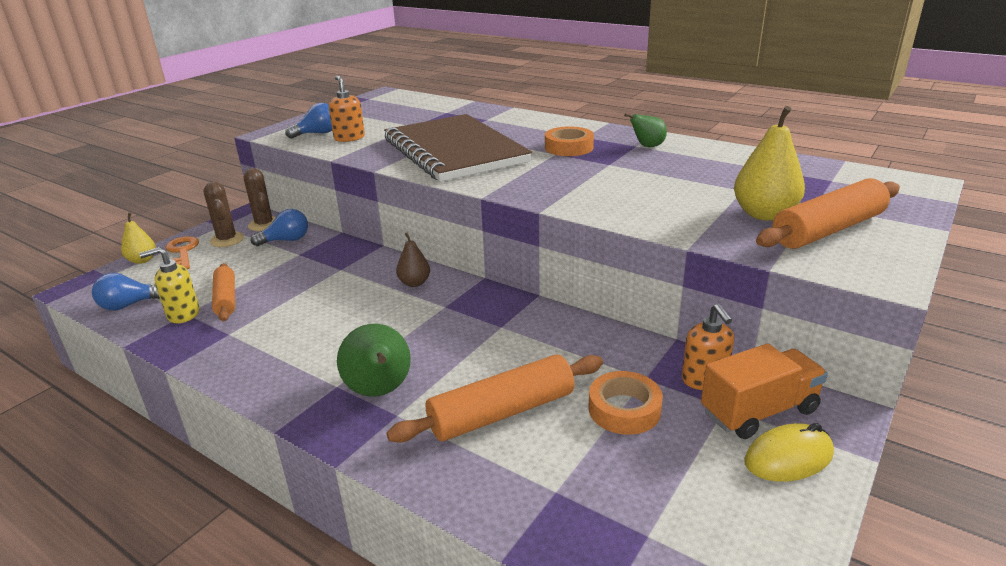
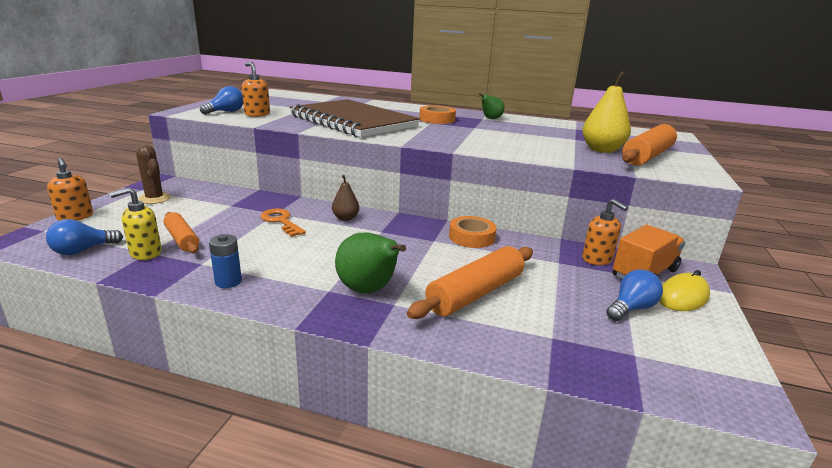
camera: 20 degrees left, 5 degrees down
(142, 260) = (75, 217): yellow pear -> orange soap dispenser
(182, 252) = (114, 209): orange key -> orange key (281, 221)
(241, 361) = (228, 282): none -> blue battery
(264, 224) = (184, 187): brown cactus -> none
(286, 240) = (212, 196): blue light bulb -> blue light bulb (631, 308)
(624, 409) = (560, 282): orange tape -> orange tape (471, 237)

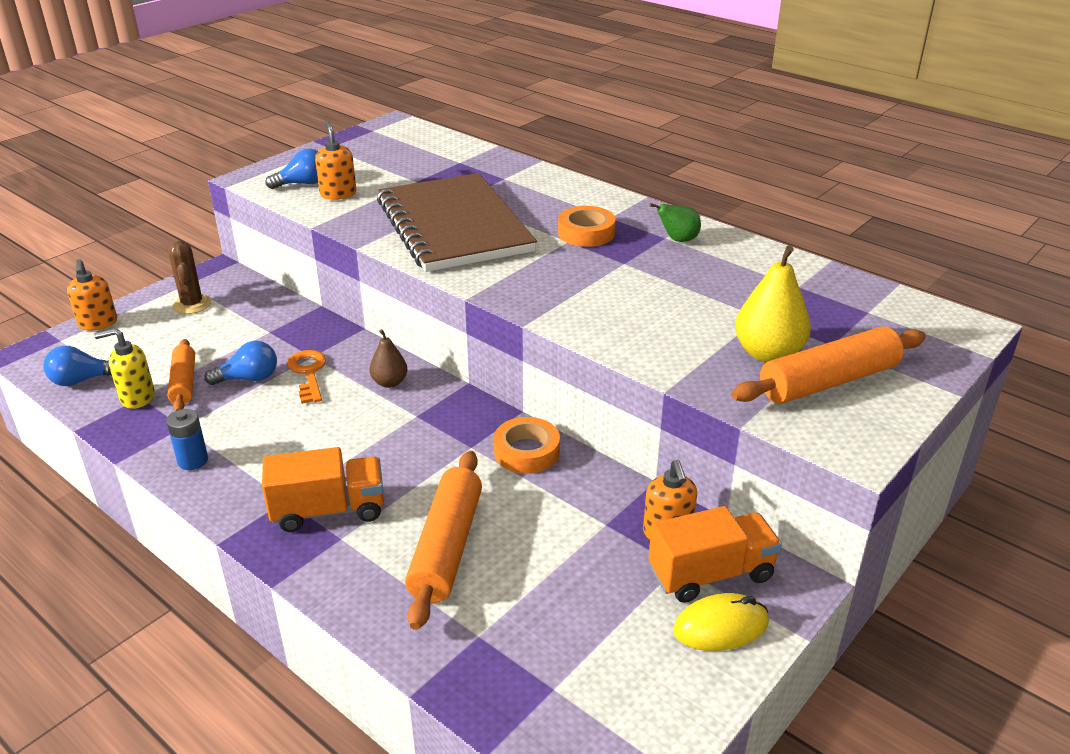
camera: 25 degrees right, 10 degrees up
(368, 290) = (328, 510): green pear -> orange truck
(475, 293) = (447, 547): orange rolling pin -> orange rolling pin turned 60 degrees counterclockwise
(631, 308) = (624, 624): blue light bulb -> blue light bulb (249, 378)

